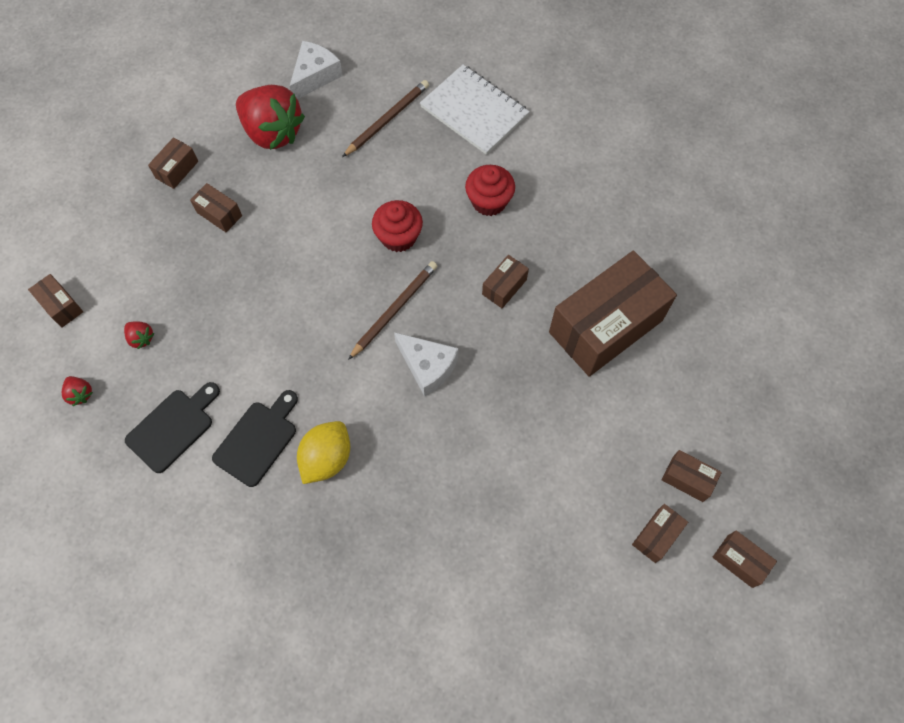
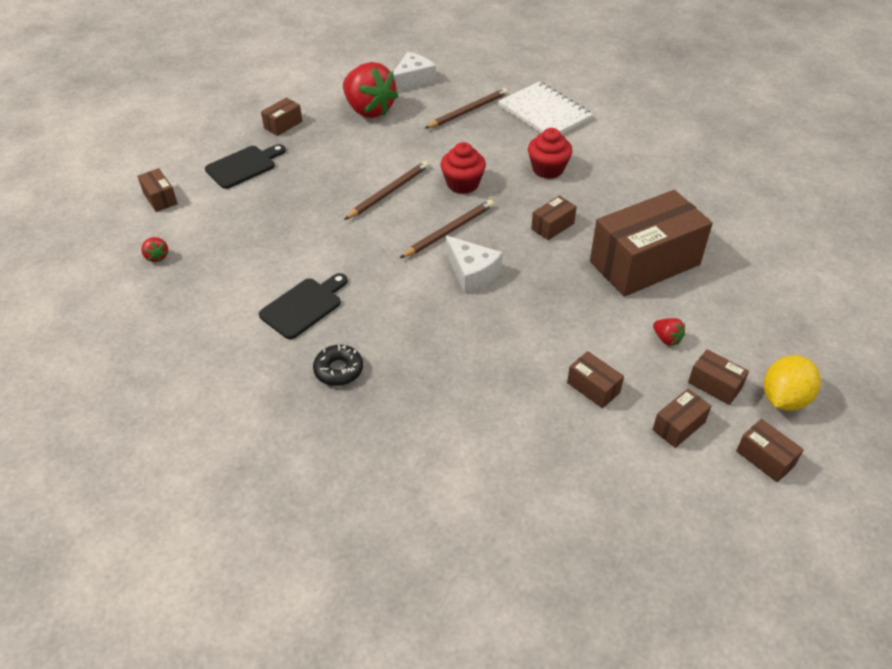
camera: 10 degrees right, 20 degrees down
(141, 338) = (221, 226): red strawberry -> red strawberry (666, 339)
(173, 427) = (230, 289): black cutting board -> black cutting board (244, 166)
(219, 214) = (311, 155): brown box -> brown box (593, 387)
(311, 519) = (338, 370): none -> black donut
(318, 261) = (388, 192): none -> brown pencil
(327, 458) = (364, 327): yellow lemon -> yellow lemon (784, 399)

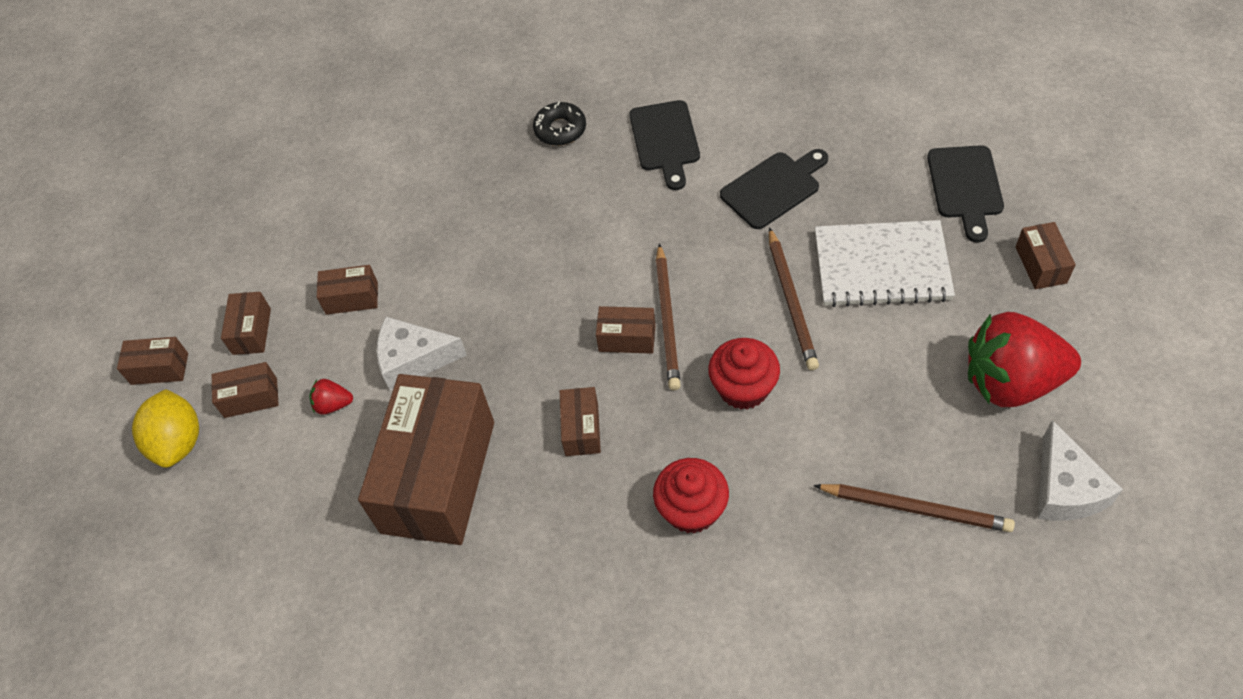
camera: 135 degrees right, 10 degrees up
(157, 257) = (844, 60): red strawberry -> none
(160, 198) = (953, 93): brown box -> brown box (627, 338)
(307, 236) = (773, 188): none -> black cutting board
(468, 111) = (915, 508): brown pencil -> brown pencil turned 75 degrees counterclockwise
(471, 273) = (583, 299): white cheese -> white cheese (414, 360)
(544, 112) = (832, 614): white notebook -> white notebook (881, 266)

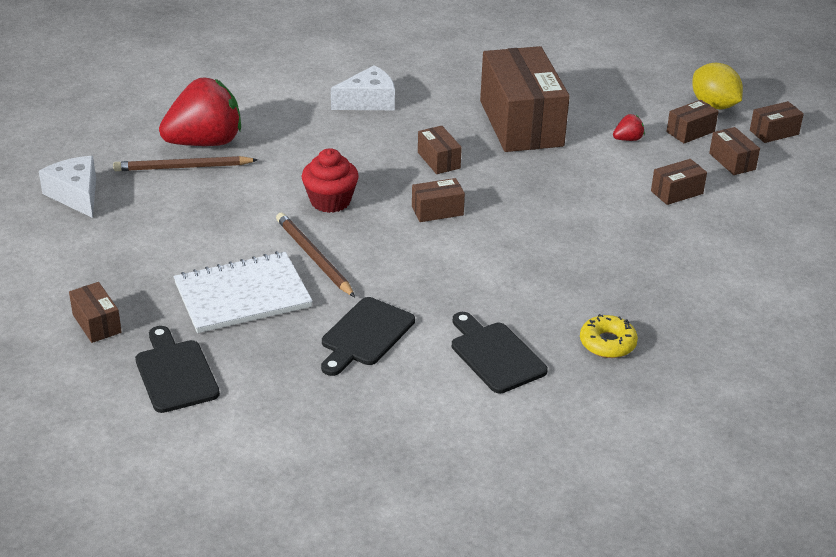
camera: 150 degrees right, 20 degrees down
(414, 360) = (592, 170): white cheese -> white cheese (368, 101)
(560, 129) = (607, 343): black donut -> yellow donut
(667, 319) = (411, 227): brown pencil -> none
(691, 509) = (338, 140): red cupcake -> none
(1011, 382) = (119, 242): red strawberry -> red strawberry (205, 142)

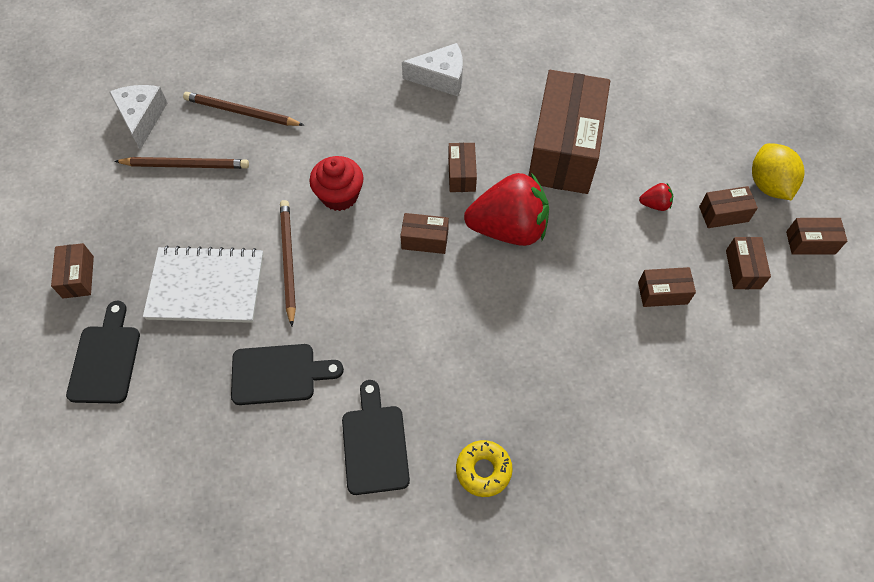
camera: 25 degrees right, 25 degrees up
(152, 217) = (185, 165): none -> brown pencil
(205, 142) = (275, 87): red strawberry -> red strawberry (508, 229)
(365, 335) = (278, 374): black cutting board -> black cutting board turned 150 degrees counterclockwise

